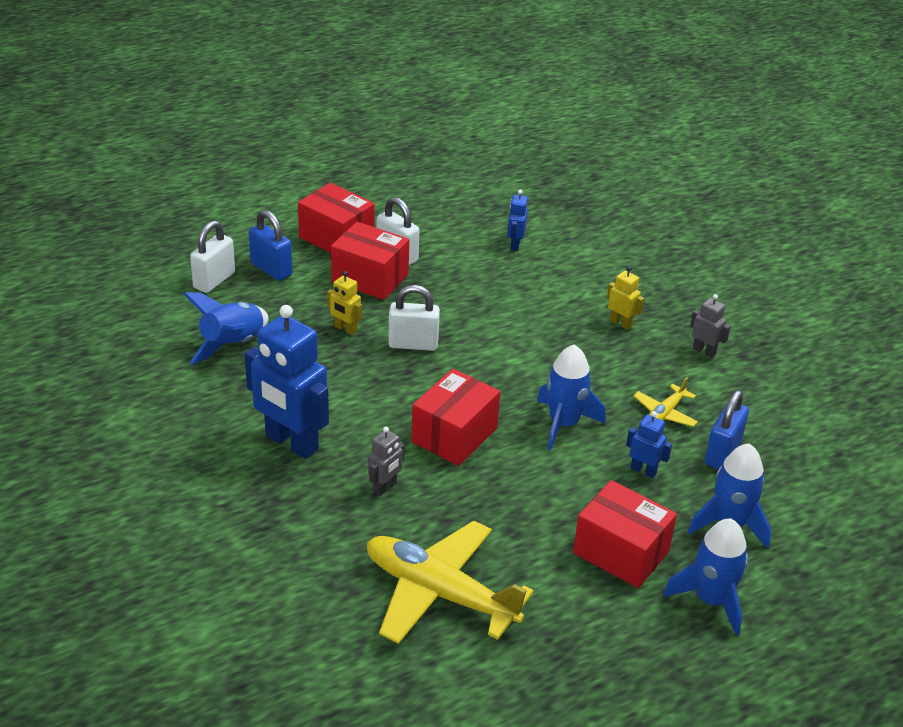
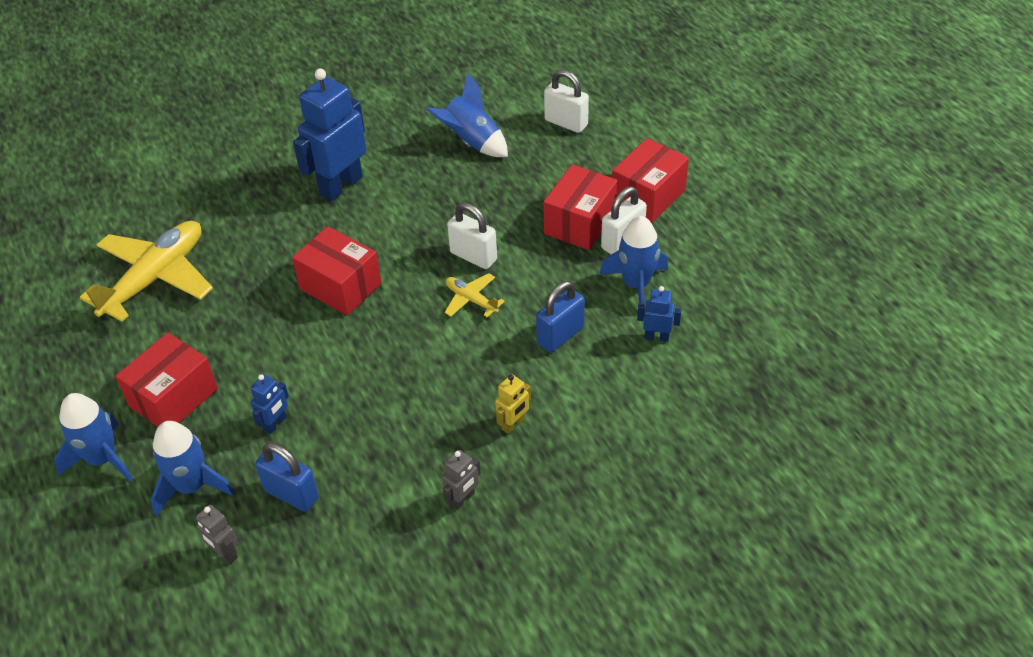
camera: 95 degrees right, 10 degrees up
(271, 269) = (588, 156): blue padlock -> blue padlock (560, 335)
(345, 329) = (496, 210): yellow robot -> none
(385, 487) = (279, 243): grey robot -> grey robot (225, 553)
(413, 344) = (473, 256): white padlock -> white padlock turned 60 degrees counterclockwise
(564, 424) = (349, 365): blue rocket -> blue rocket (636, 284)
(665, 413) = (358, 450): yellow plane -> yellow plane (471, 300)

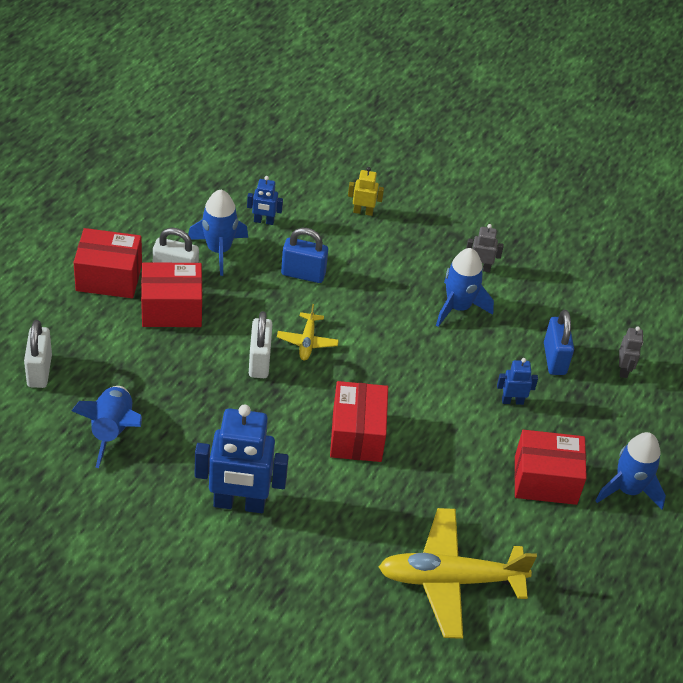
camera: 130 degrees left, 0 degrees up
(191, 486) = (599, 419): blue rocket -> blue rocket (458, 307)
(513, 424) = (402, 267): yellow robot -> yellow robot (363, 211)
(656, 337) = (264, 221): blue robot -> blue robot turned 60 degrees counterclockwise

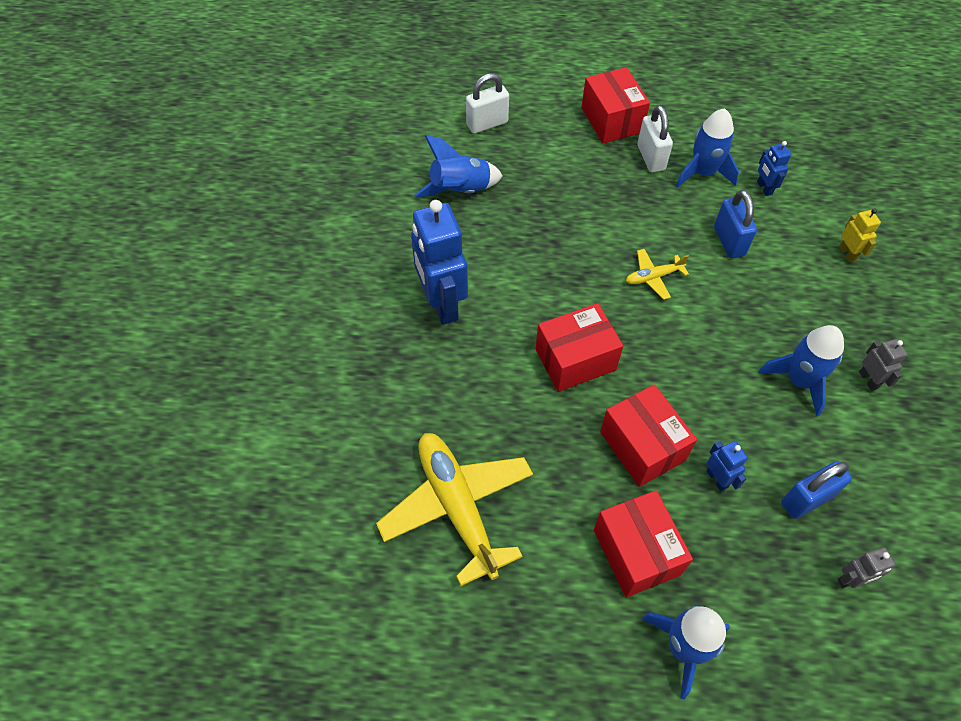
camera: 70 degrees right, 10 degrees up
(172, 309) = (612, 171): red box -> red box (642, 446)
(259, 362) = (603, 253): white padlock -> none

